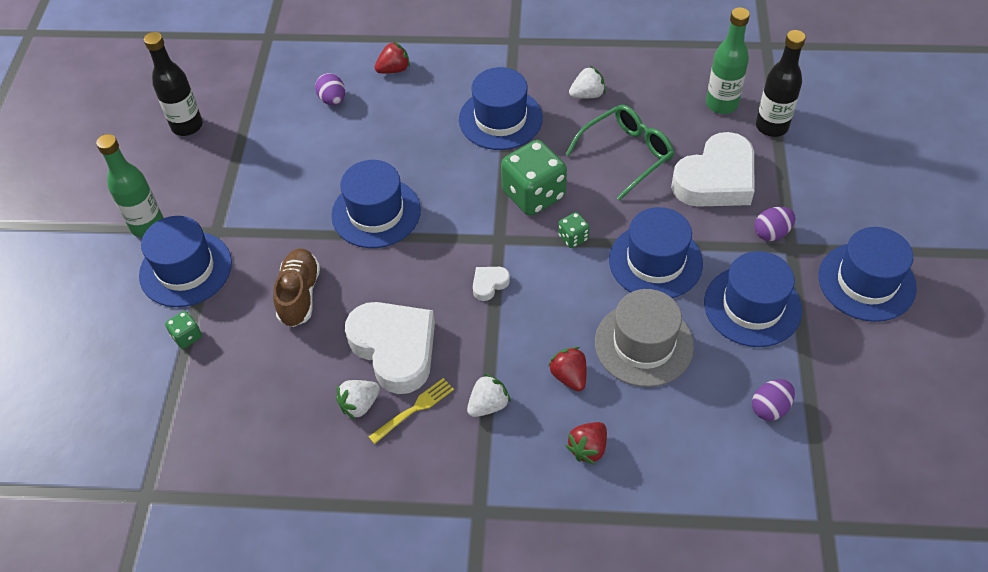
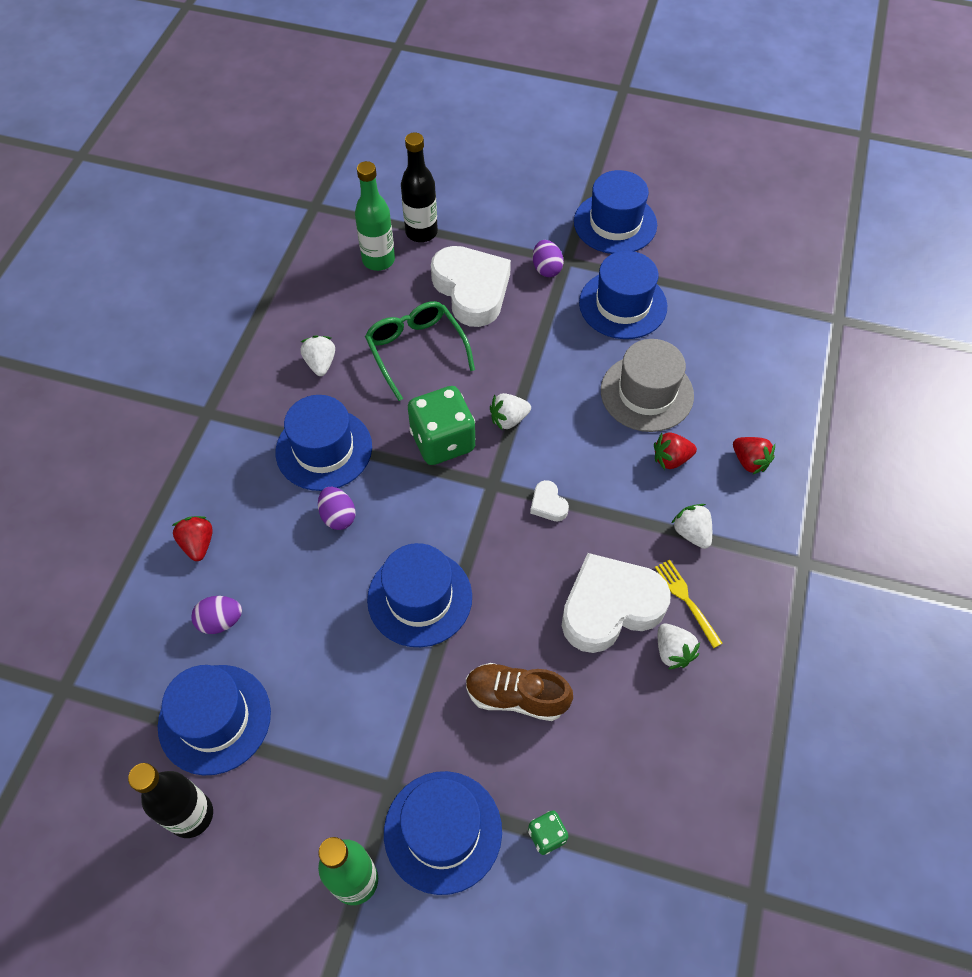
camera: 80 degrees left, 5 degrees up
(573, 237) = (509, 419): green dice -> white strawberry
(655, 261) = (556, 361): blue hat -> blue hat (214, 719)
(770, 408) = (727, 322): purple egg -> purple egg (338, 516)

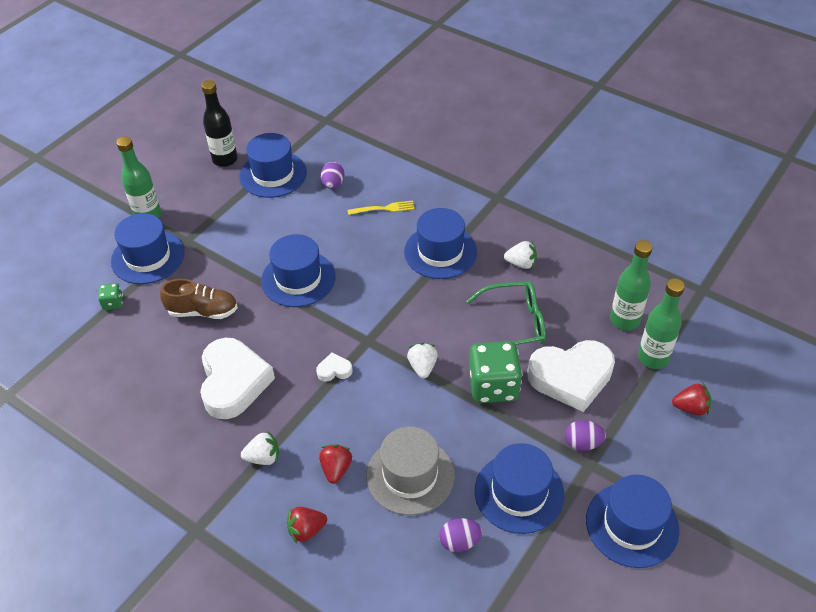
camera: 110 degrees right, 10 degrees down
(198, 544) = (392, 181): red strawberry -> red strawberry (690, 408)
(338, 516) = (381, 249): purple egg -> purple egg (459, 542)
(421, 232) = (653, 358): black bottle -> green bottle
(442, 441) = (419, 320): green dice -> green dice (493, 386)
(516, 697) = (203, 311): brown shoe -> brown shoe turned 60 degrees clockwise
(673, 652) = (180, 409): white strawberry -> none
(686, 600) = (212, 432): yellow fork -> yellow fork (384, 208)

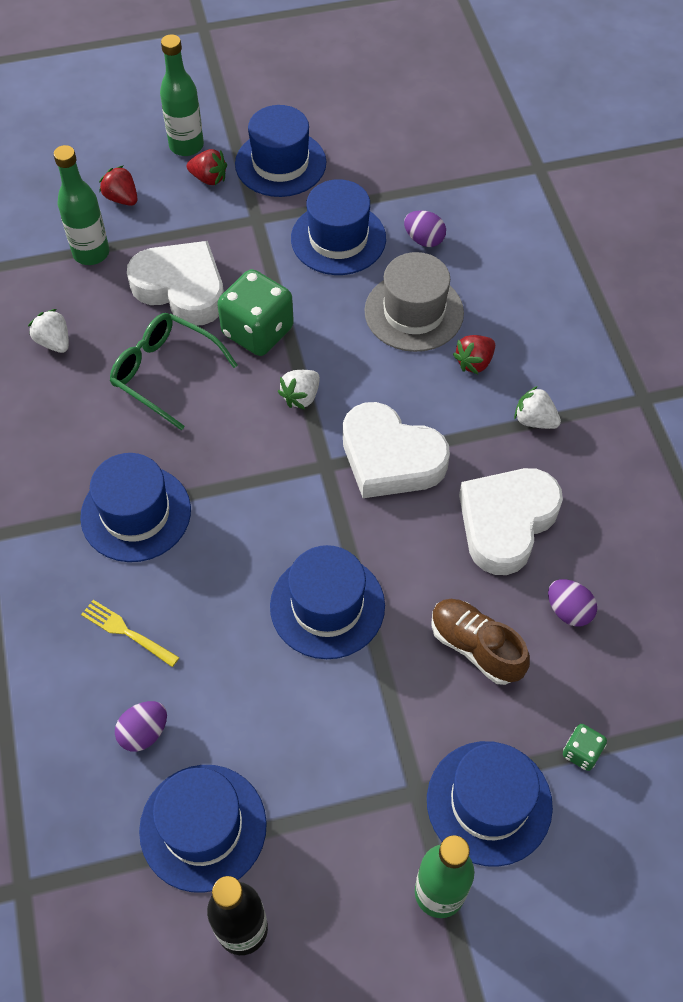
camera: 140 degrees left, 10 degrees up
(306, 530) = (543, 332): red strawberry -> red strawberry (209, 178)
(334, 370) = (390, 458): white heart -> white heart, size x2.39
(521, 263) = (74, 431): white strawberry -> white strawberry (54, 342)
(582, 443) = (242, 235): purple egg -> purple egg (568, 610)
(624, 320) = (64, 300): green bottle -> green bottle (186, 146)

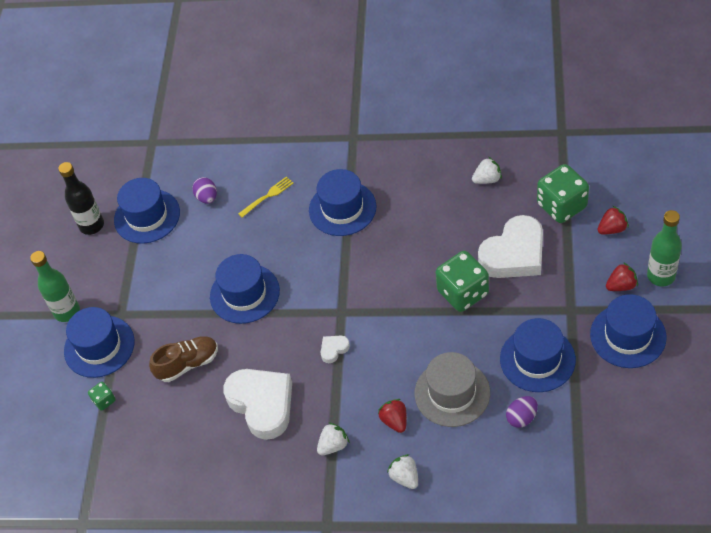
camera: 115 degrees right, 5 degrees down
(91, 253) = (561, 206): green bottle -> green dice
(165, 373) = (443, 235): green glasses -> none
(209, 178) = (621, 285): red strawberry -> red strawberry turned 150 degrees counterclockwise
(301, 397) = (399, 308): white strawberry -> white strawberry (405, 477)
(390, 458) = (334, 349): white heart -> white heart, size x0.42
(568, 610) = (189, 421): purple egg -> none

